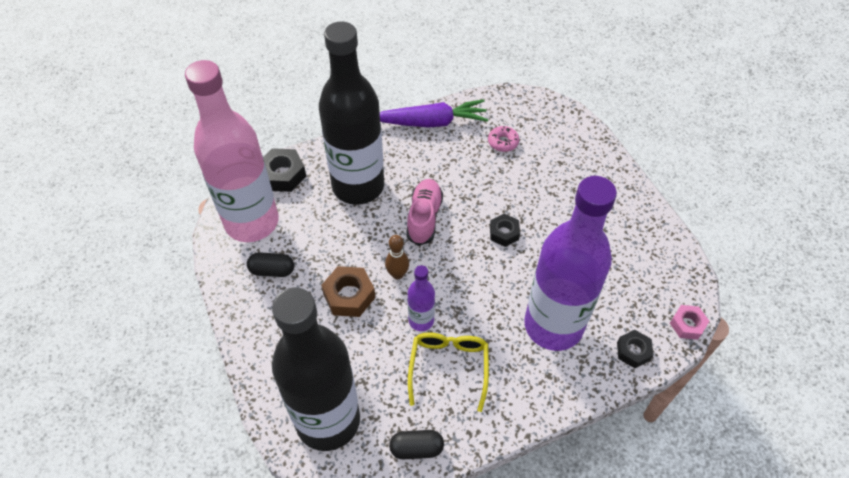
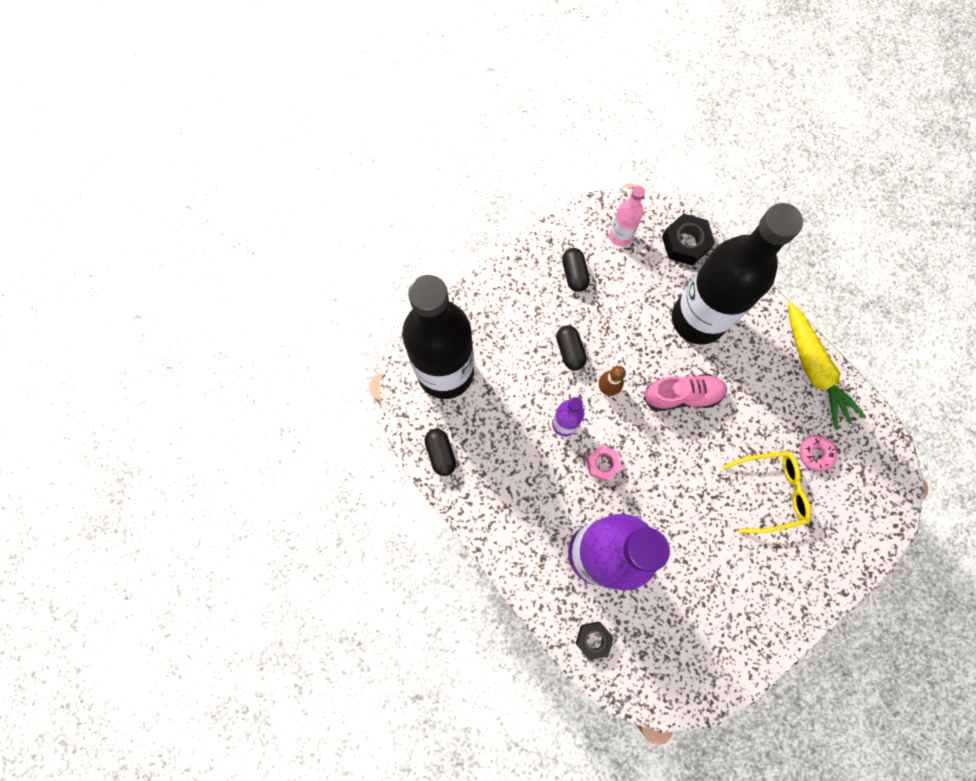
camera: 75 degrees right, 20 degrees up
(252, 222) = (620, 236): pink bottle -> pink bottle, size x0.43
(349, 296) = (570, 351): brown nut -> black capsule
(432, 122) = (813, 369): purple carrot -> yellow carrot
(448, 368) = (523, 462): yellow glasses -> yellow glasses (770, 492)
(504, 233) = (691, 481): black nut -> none
(687, 325) = (642, 695): pink nut -> pink nut (602, 464)

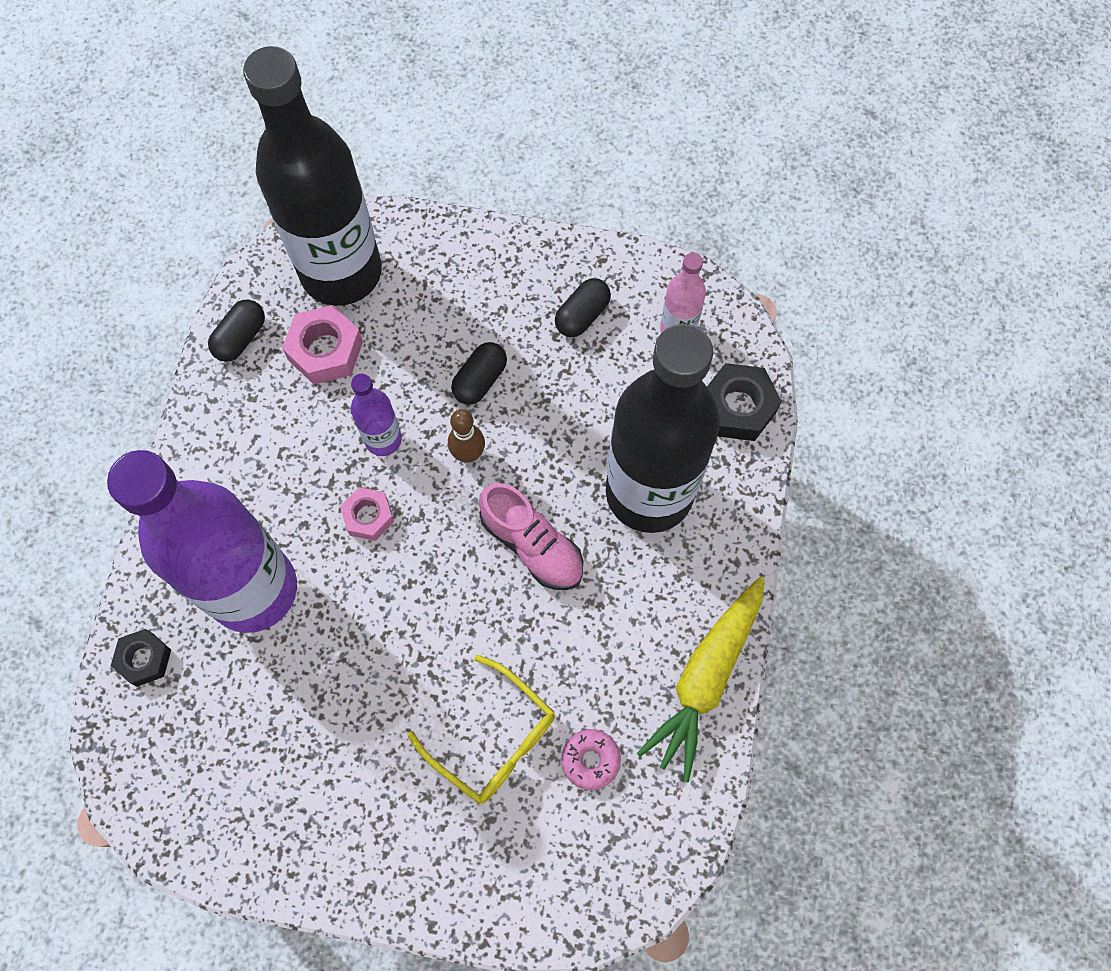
camera: 50 degrees right, 5 degrees down
(486, 415) = (325, 350): none -> pink nut

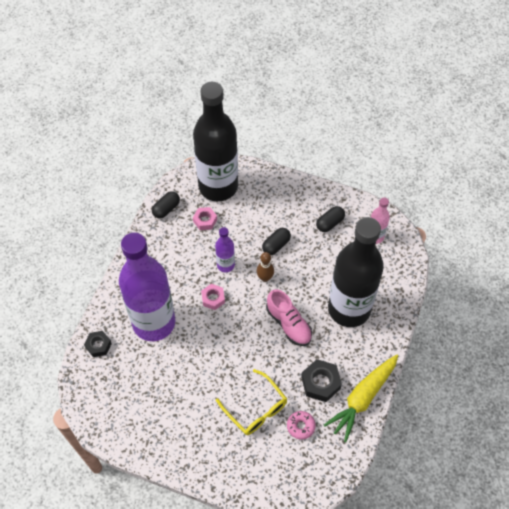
camera: 10 degrees right, 10 degrees down
(325, 350) = (205, 220): pink nut -> pink nut, size x0.66
(737, 407) = (398, 276): black nut -> black nut (320, 383)

